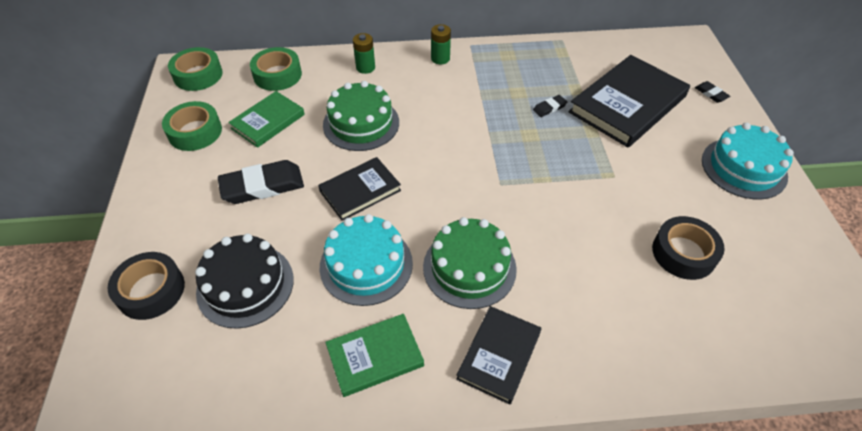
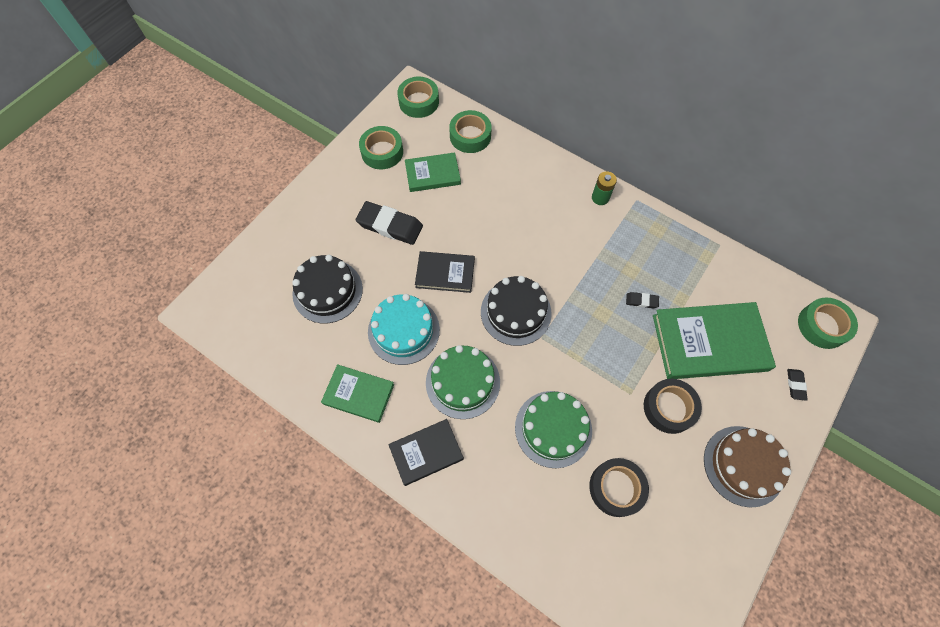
camera: 40 degrees right, 15 degrees up
(151, 290) = (278, 256): black tape -> black tape (669, 408)
(361, 123) = (491, 218): green cake -> green cake (553, 428)
(365, 67) = (536, 170): green battery -> none
(458, 180) = (515, 312): none -> black cake
(627, 104) = (709, 342): black book -> green book
(683, 48) = (822, 326): none -> green tape
(743, 168) = (743, 465): turquoise cake -> brown cake

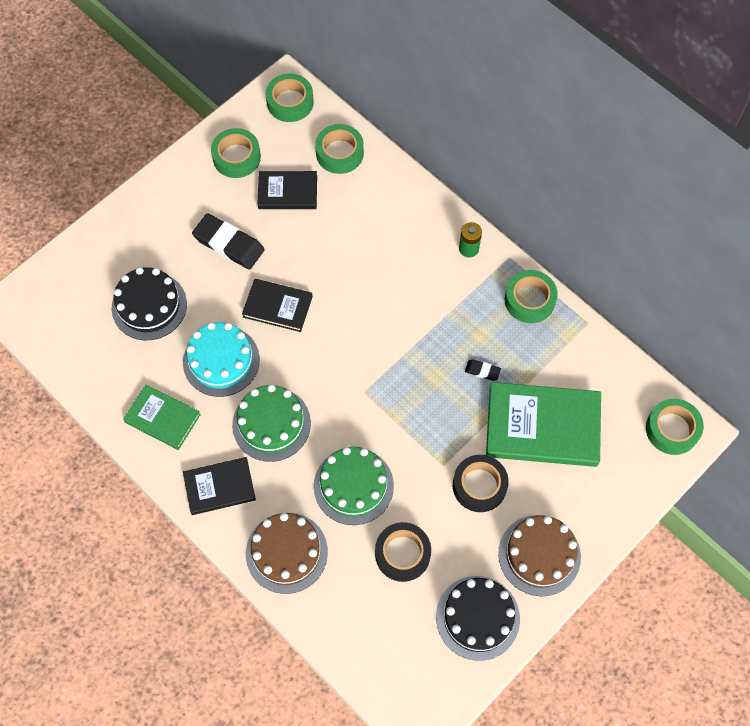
camera: 10 degrees right, 0 degrees up
(432, 174) = (287, 192): green book -> black book
(505, 507) = (286, 552): none -> brown cake
(515, 312) = (343, 361): black cake -> black cake (477, 617)
(664, 233) = (529, 300): none -> green tape
(795, 385) = (621, 485): black eraser -> none

